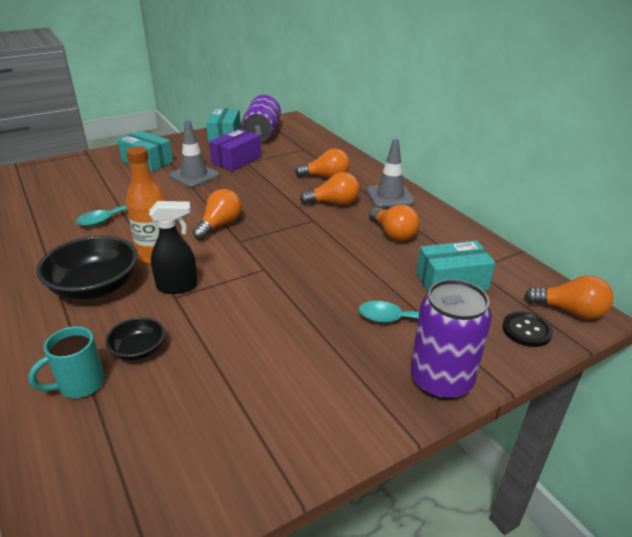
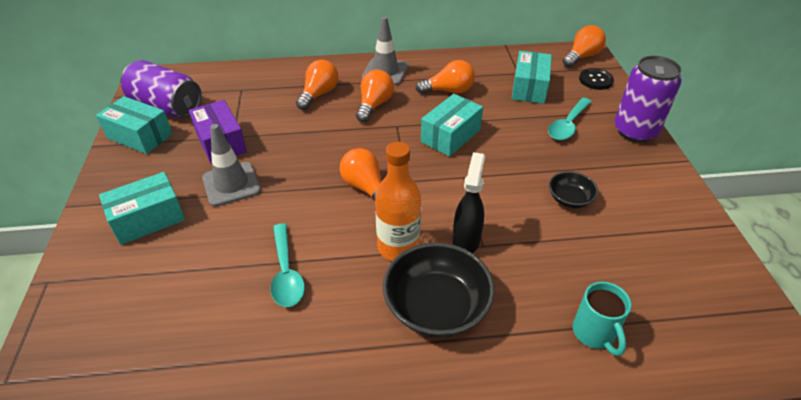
camera: 65 degrees left, 10 degrees up
(138, 350) = (557, 284): black bowl -> black bowl (569, 199)
(320, 249) = (450, 136): none -> turquoise box

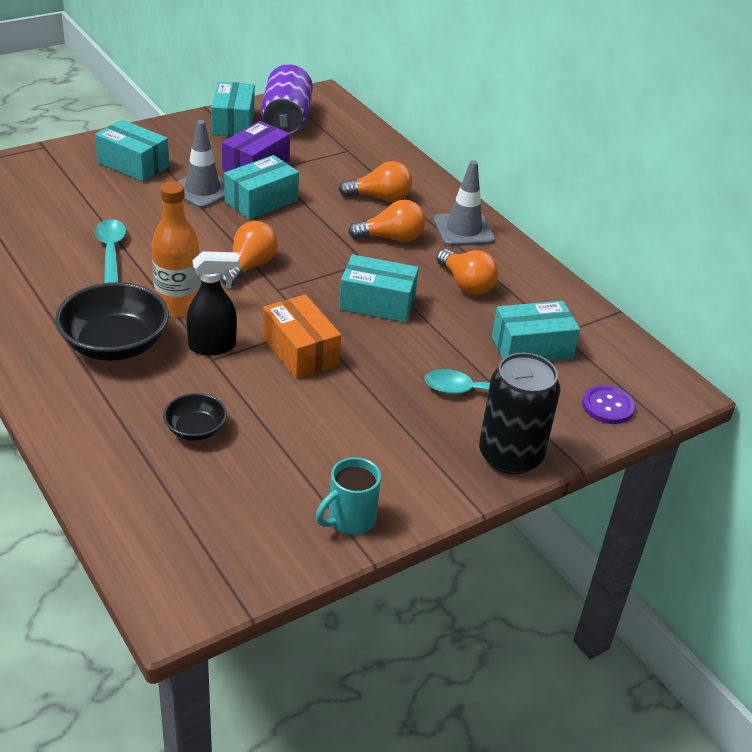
camera: 60 degrees right, 5 degrees down
(276, 154) = (261, 201): none -> turquoise box
(286, 273) = (111, 252): turquoise spoon -> turquoise spoon turned 120 degrees clockwise
(492, 192) = (300, 351): none -> orange box
(569, 199) = (326, 411): black bowl -> black bowl (195, 430)
(582, 57) = (659, 386): orange light bulb -> none
(594, 333) = (131, 453): turquoise mug -> turquoise mug (349, 520)
(595, 80) = (607, 406): black button -> purple button
(635, 131) = (510, 456): purple can -> black can

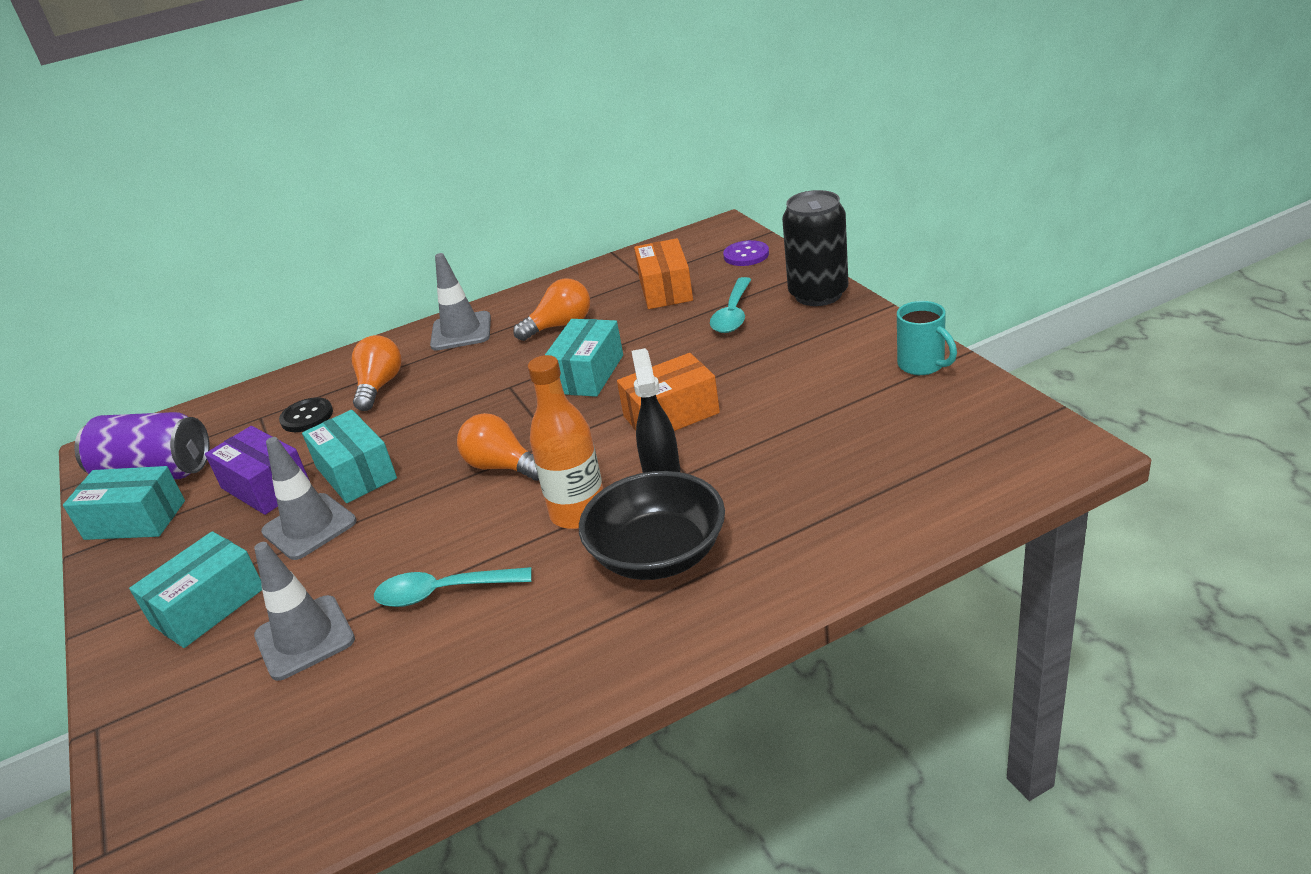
camera: 75 degrees left, 5 degrees down
(89, 203) = (304, 638): none -> grey traffic cone
(195, 430) = (811, 470): black bowl -> none
(343, 170) = (307, 417): none -> black button
(391, 238) = (465, 373): orange light bulb -> none
(531, 348) = (665, 289): turquoise box -> orange box

